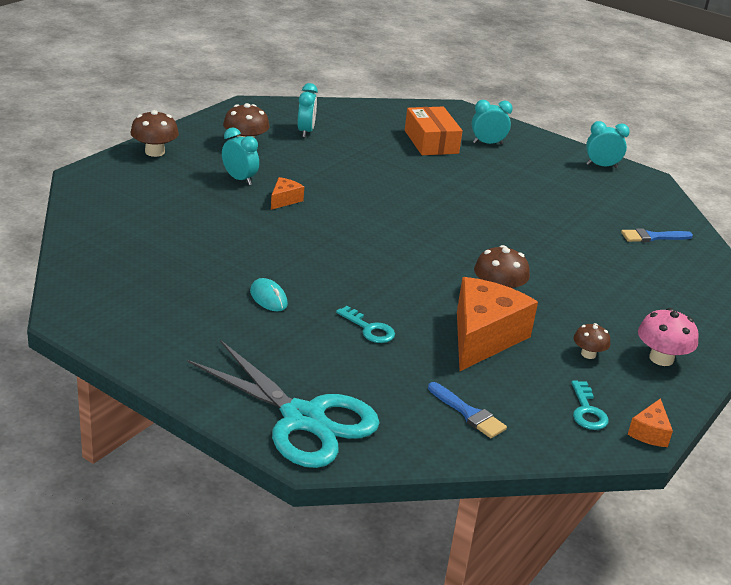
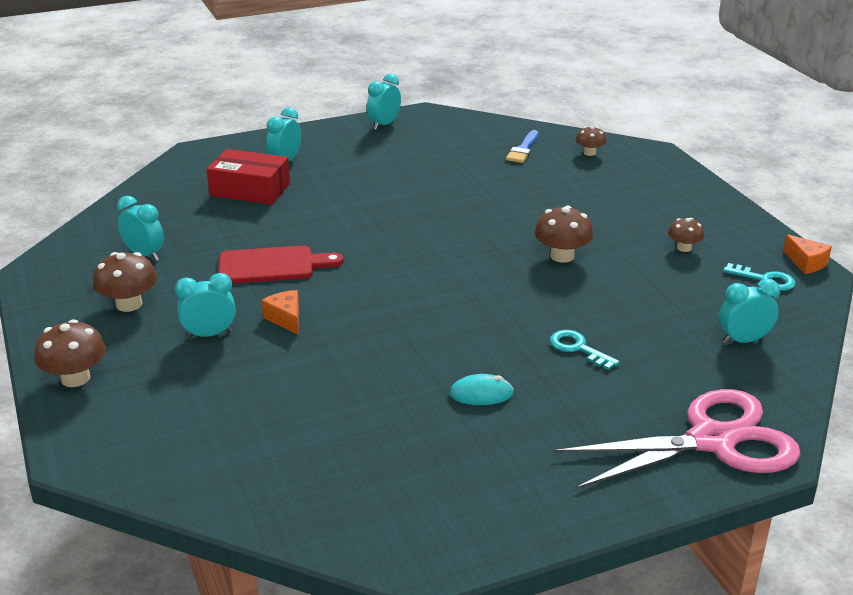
camera: 55 degrees left, 0 degrees up
(304, 419) = (713, 440): turquoise scissors -> pink scissors
(343, 177) = (272, 266): none -> red cutting board
(369, 329) = (578, 348): turquoise key -> turquoise key turned 120 degrees counterclockwise
(431, 142) = (250, 190): orange box -> red box
(468, 413) = (743, 340): blue brush -> turquoise clock
(483, 337) = (630, 290): orange cheese -> none
(661, 358) = (707, 217): pink mushroom -> none
(695, 271) = (589, 153): none -> brown mushroom

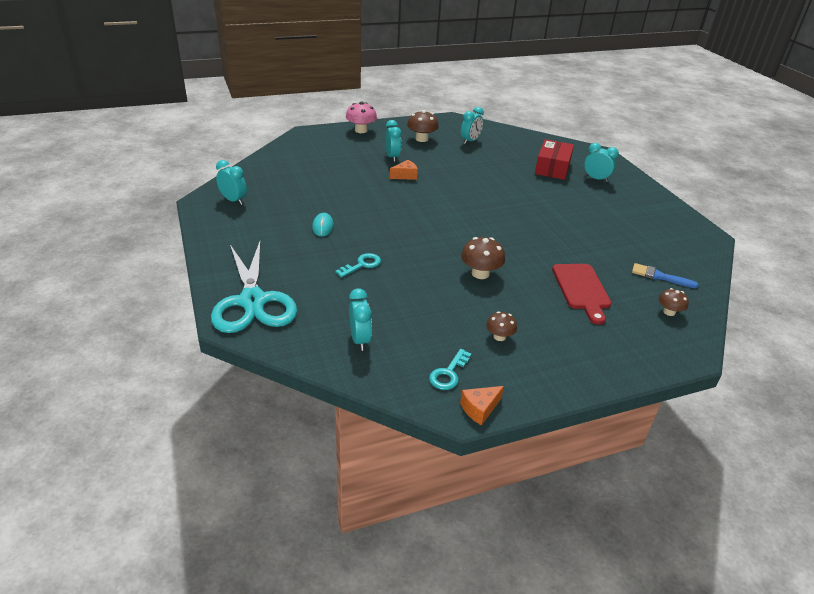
camera: 90 degrees right, 5 degrees up
(75, 378) = (361, 130): brown mushroom -> pink mushroom
(272, 266) = (461, 173): red cutting board -> red cutting board (581, 289)
(384, 125) = (675, 216): turquoise clock -> turquoise clock (233, 200)
(713, 440) = (253, 301): pink scissors -> turquoise scissors

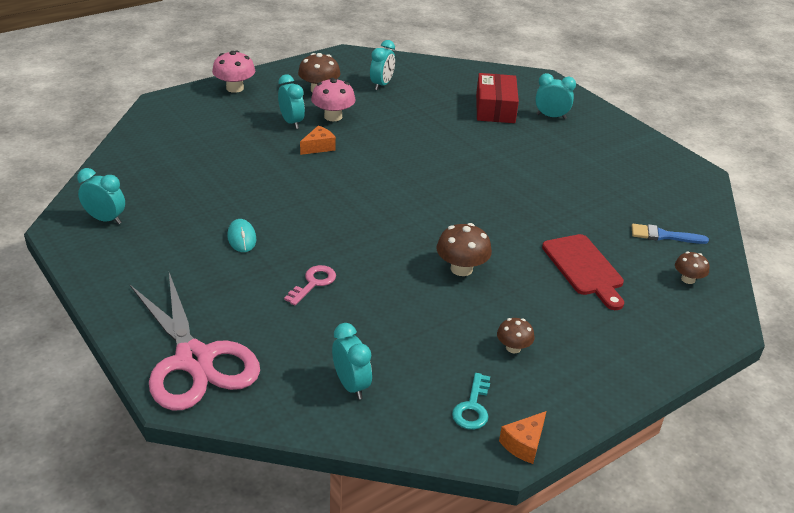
camera: 15 degrees left, 0 degrees up
(253, 301) = (195, 360): turquoise scissors -> pink scissors
(362, 265) = (313, 283): turquoise key -> pink key
(424, 157) = (333, 116): none -> pink mushroom

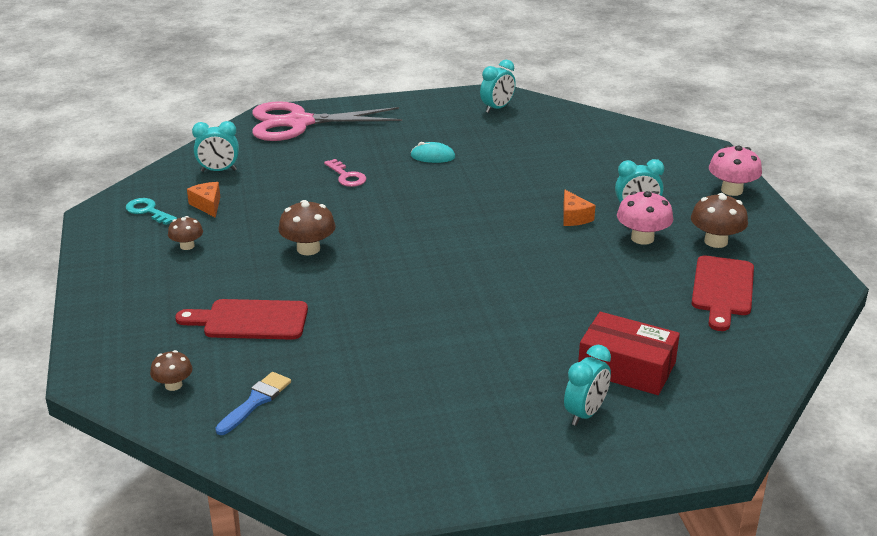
camera: 115 degrees right, 5 degrees down
(382, 85) = (722, 289): turquoise clock -> red cutting board
(524, 444) = (93, 222): orange cheese -> orange cheese (207, 205)

